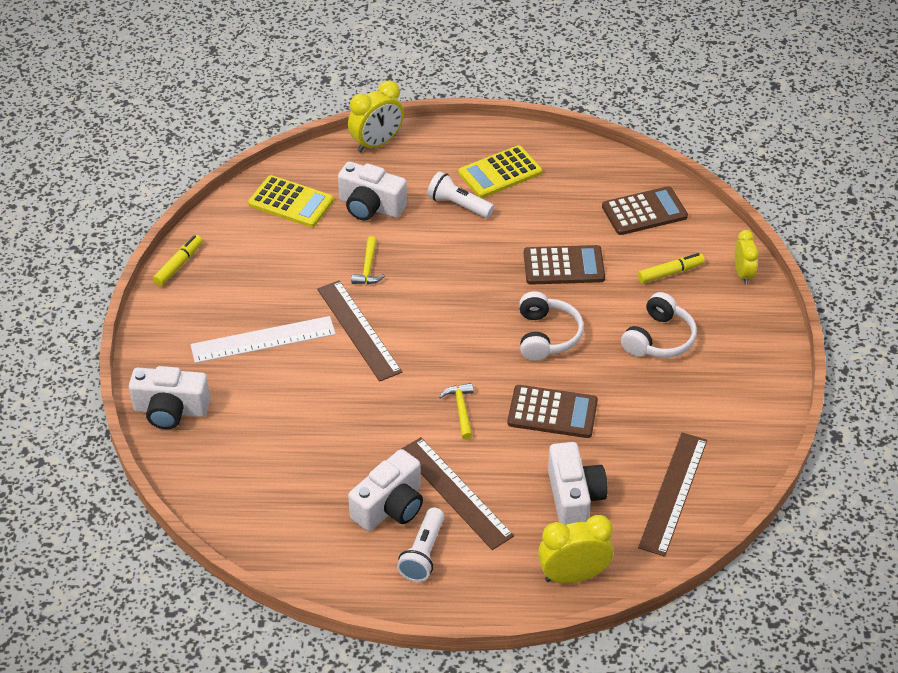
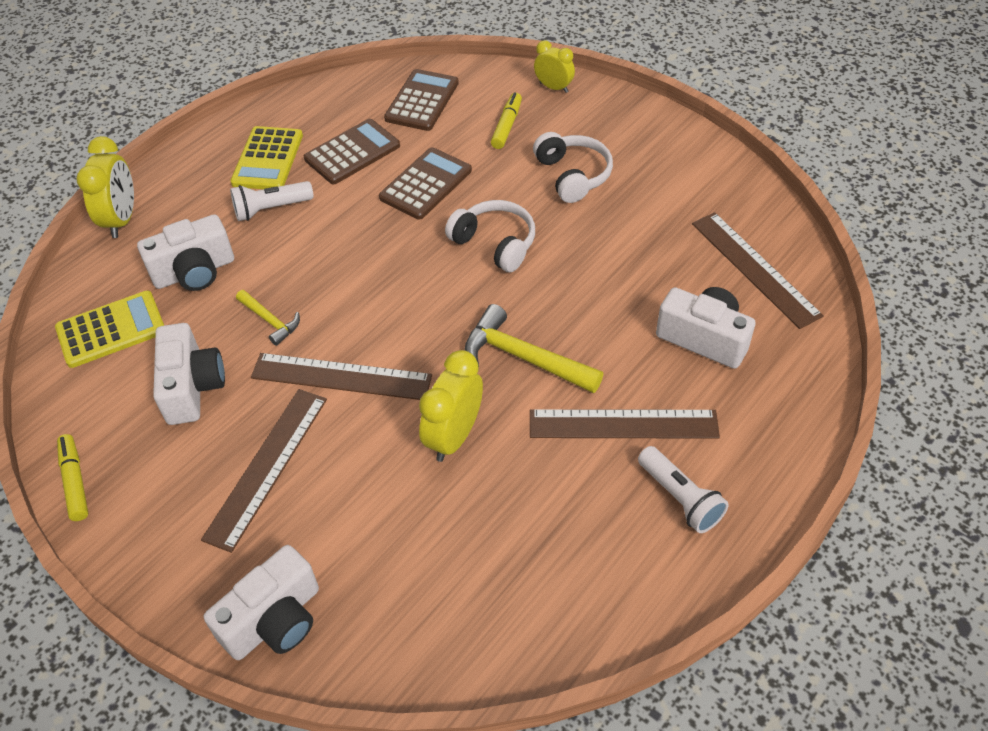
camera: 50 degrees left, 5 degrees up
(263, 340) = (267, 467): white ruler -> brown ruler
(390, 506) = (596, 489): white camera -> white camera (192, 387)
(461, 410) = (524, 357): yellow hammer -> yellow hammer, size x1.76
(552, 412) = (589, 293): brown calculator -> brown calculator (352, 152)
(573, 575) = (797, 394): yellow clock -> yellow clock (454, 436)

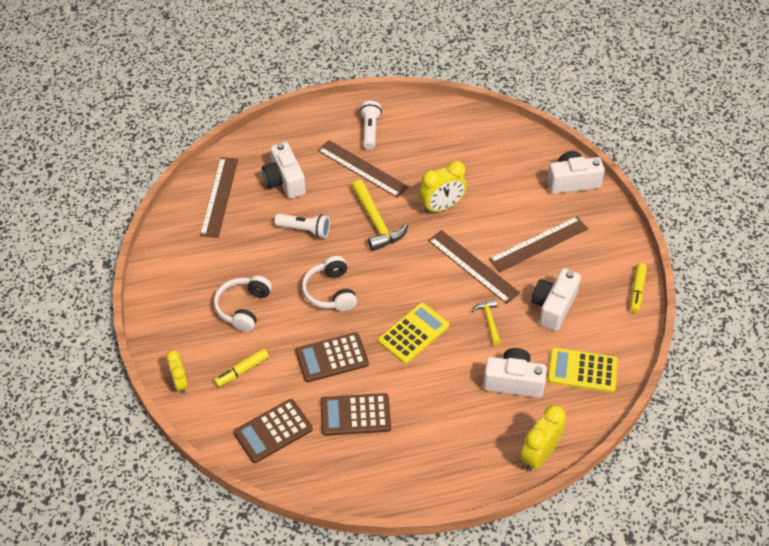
camera: 145 degrees left, 0 degrees up
(268, 159) = (413, 446): yellow calculator -> yellow calculator (413, 333)
(271, 209) = (439, 401): white flashlight -> white flashlight (305, 230)

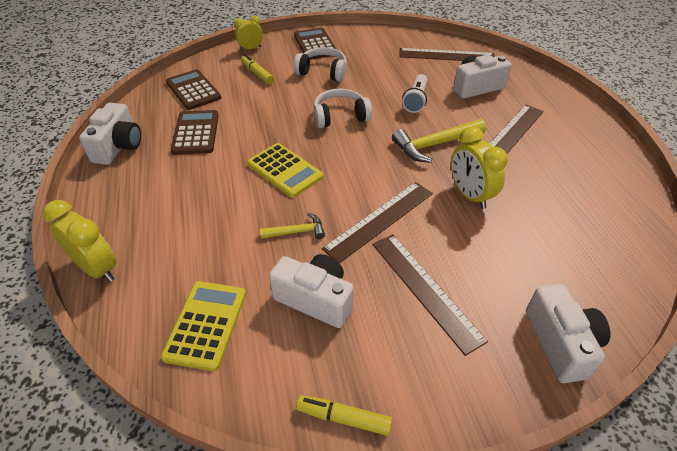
camera: 90 degrees right, 5 degrees down
(332, 358) = (262, 118): brown calculator -> brown calculator (315, 44)
(370, 130) = (572, 140): white flashlight -> none
(513, 382) = (205, 250): white camera -> white camera (118, 146)

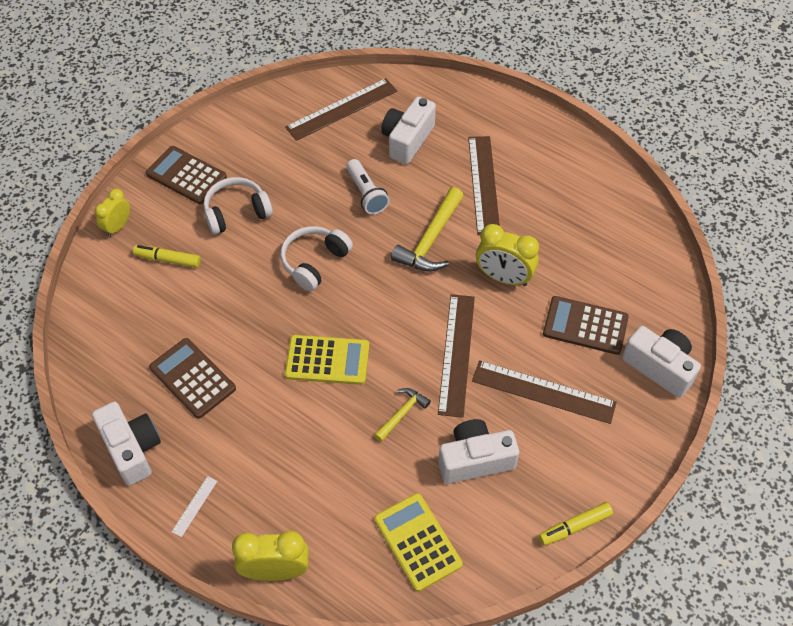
camera: 40 degrees left, 10 degrees up
(107, 197) = (194, 506): none -> white ruler
(193, 90) = (123, 328): brown calculator -> brown calculator (585, 326)

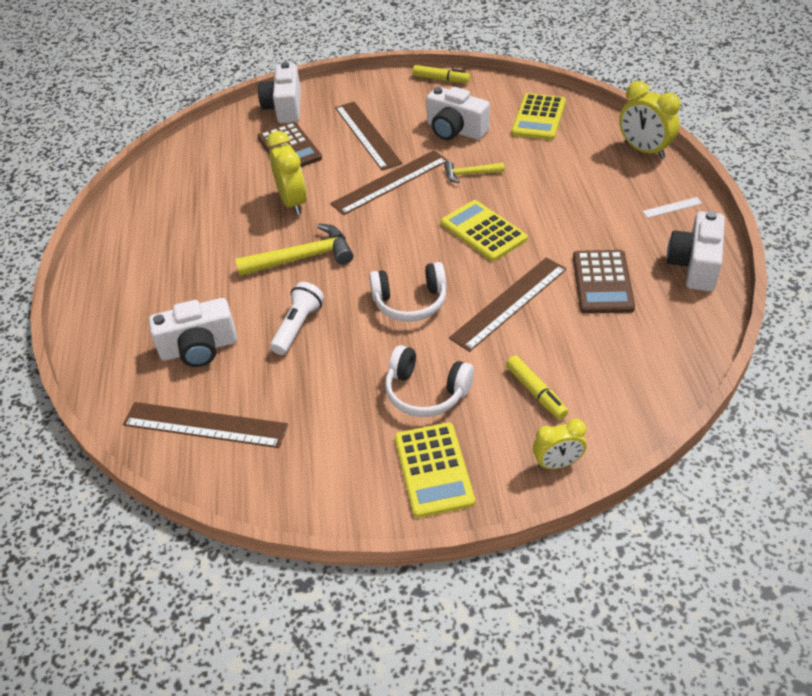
camera: 130 degrees left, 10 degrees down
(186, 176) = (433, 470): brown calculator -> yellow calculator
(483, 184) = (204, 269): brown ruler -> brown ruler (509, 303)

